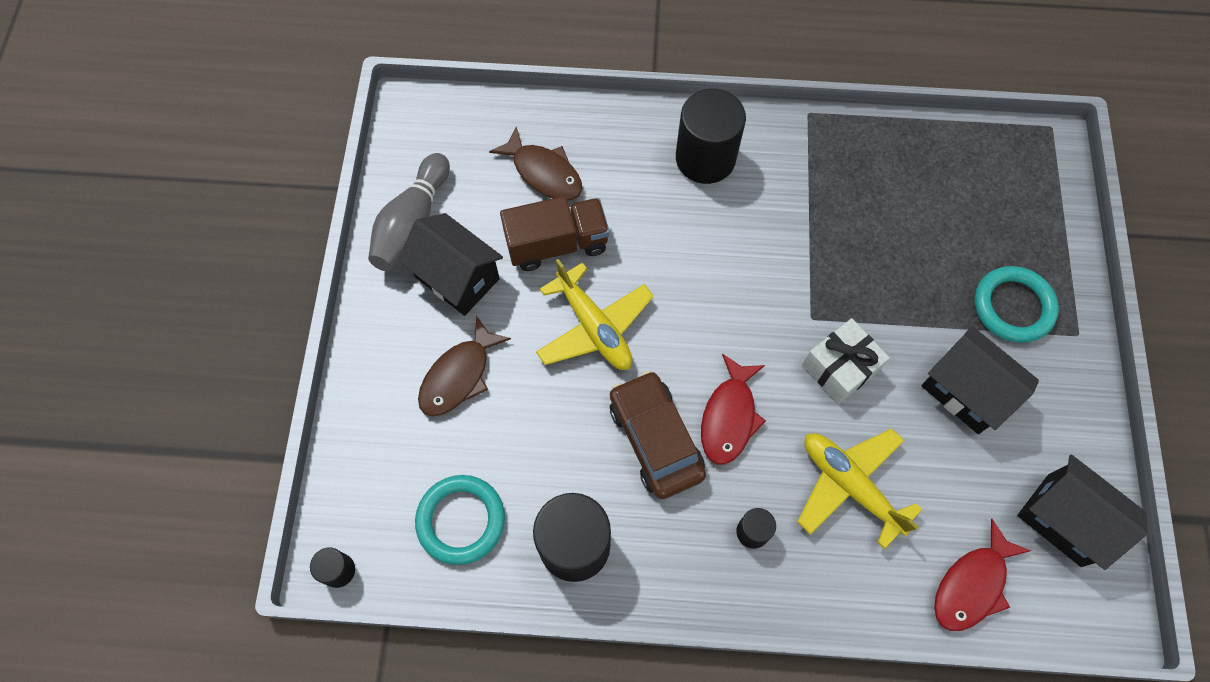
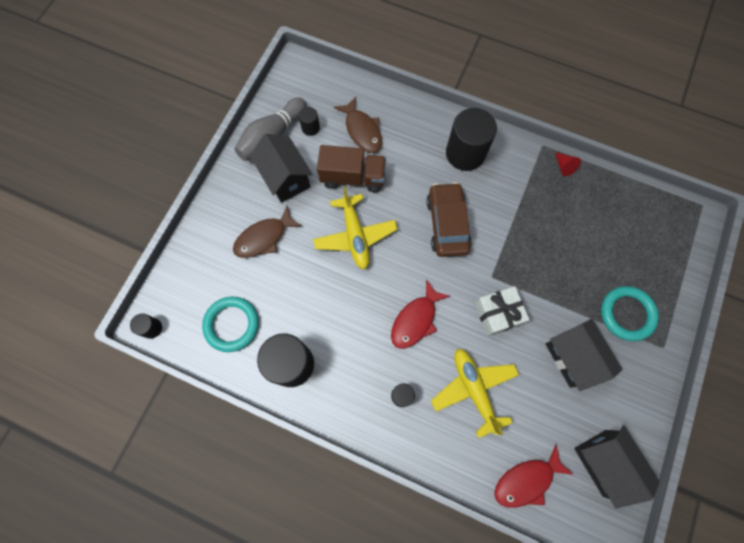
camera: 20 degrees right, 5 degrees up
(465, 192) = (310, 128): none -> black cylinder
(655, 439) = (365, 317): brown car -> brown car (447, 224)
(848, 133) = (564, 166): none -> red cone

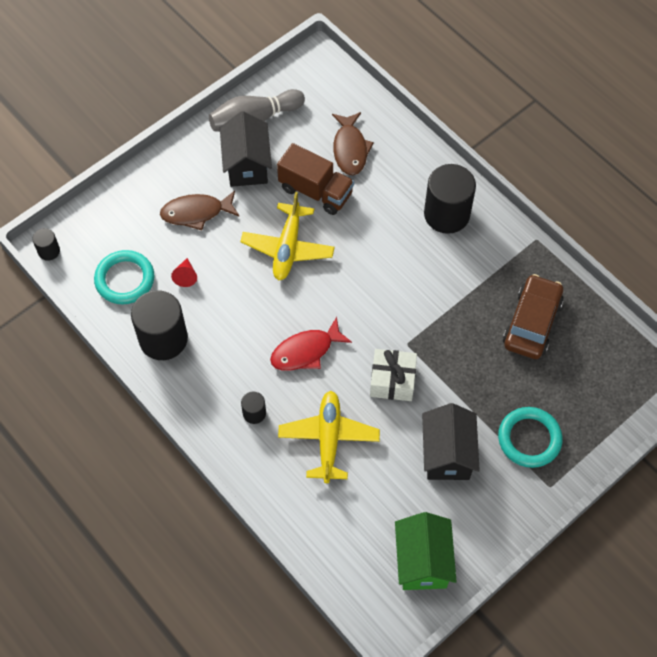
camera: 25 degrees right, 10 degrees down
(310, 128) = (298, 126): black cylinder -> none
(447, 224) = (388, 275): brown car -> brown car (531, 322)
(526, 480) = (335, 541): red fish -> none
(564, 166) = (547, 269): red cone -> red cone (186, 276)
(604, 462) = (422, 561): black house -> green house

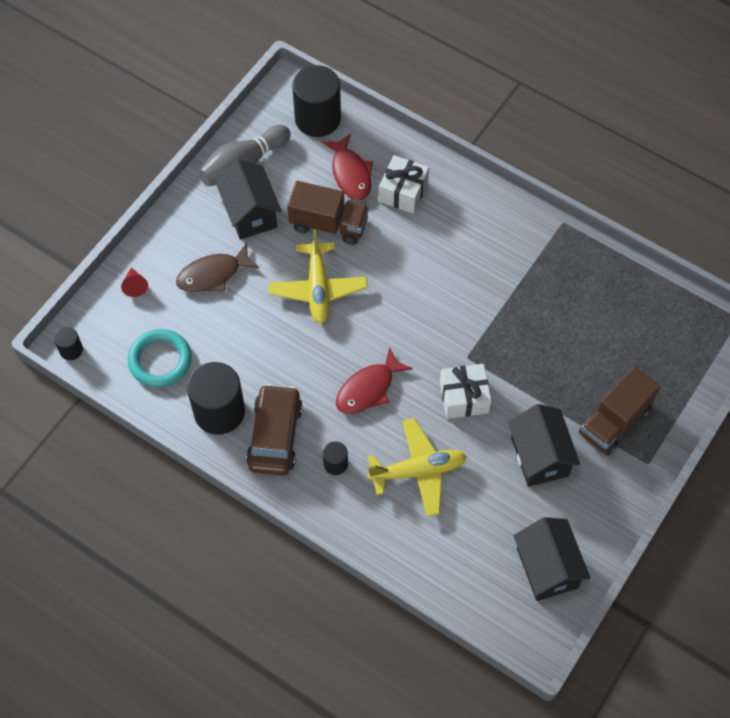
camera: 15 degrees left, 0 degrees up
(186, 276) = (222, 342): red cone -> red cone (135, 285)
(328, 439) = (418, 471): yellow plane -> yellow plane turned 90 degrees clockwise
(350, 149) = (350, 173): brown fish -> red fish
(394, 177) = (403, 192): none -> white gift
(422, 561) = (547, 568): green house -> black house
(446, 214) = (467, 217): black cylinder -> black cylinder (317, 118)
(529, 439) = (614, 421): turquoise ring -> brown truck
(531, 322) = (583, 306): brown car -> brown car (275, 435)

